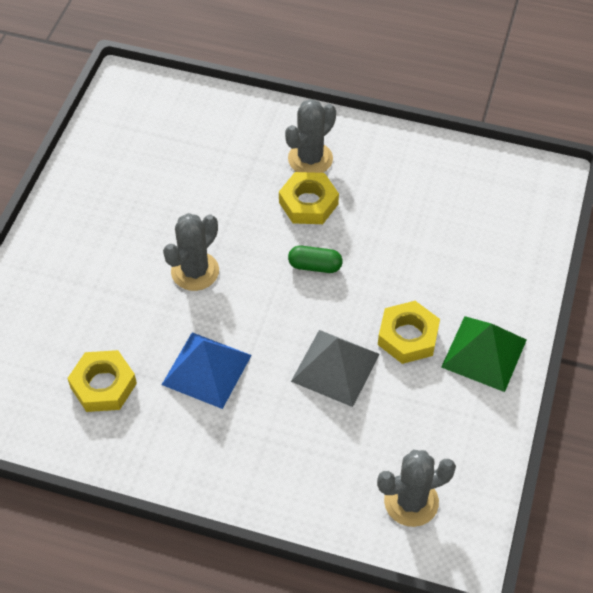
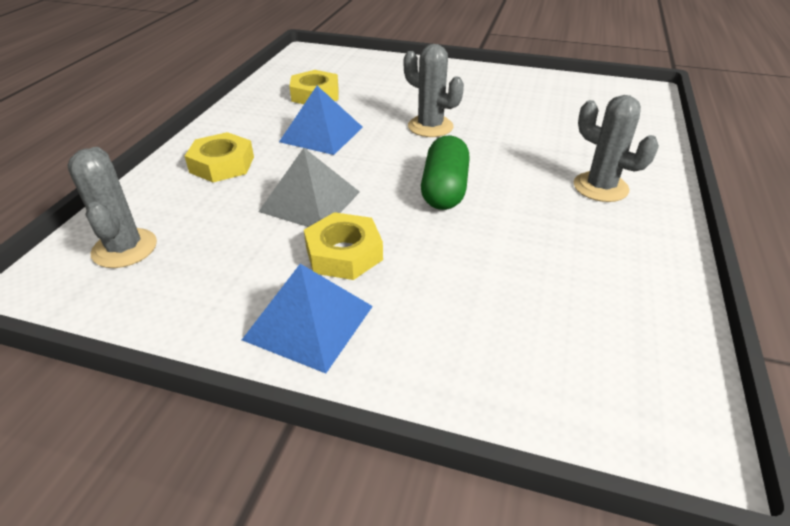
camera: 90 degrees right, 15 degrees down
(308, 203) = (533, 186): yellow nut -> yellow nut (222, 164)
(315, 266) = (444, 189): green capsule -> green capsule, size x1.61
(484, 353) = (308, 322): green pyramid -> blue pyramid

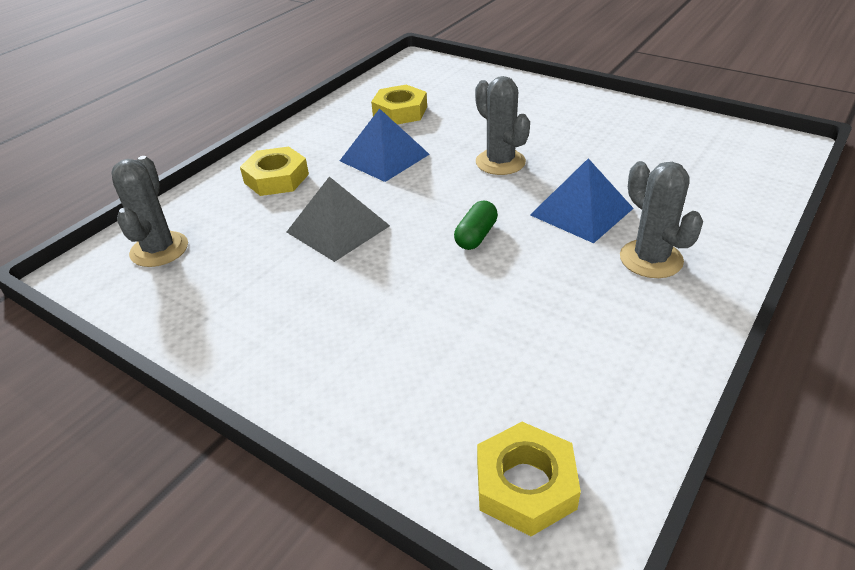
camera: 20 degrees right, 0 degrees up
(308, 322) = (278, 348): blue pyramid -> blue pyramid (581, 211)
(344, 253) = (342, 287): yellow nut -> yellow nut (525, 485)
(444, 189) = (476, 236): green capsule -> green capsule, size x0.62

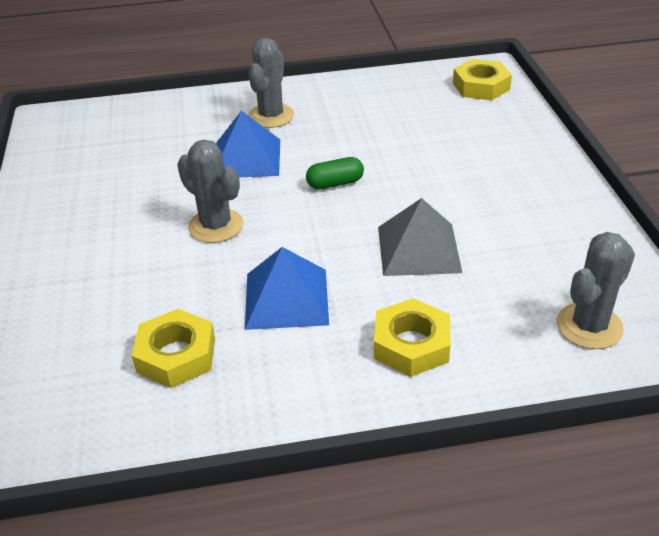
camera: 135 degrees left, 0 degrees up
(500, 162) = (216, 226): grey cactus -> grey cactus turned 60 degrees counterclockwise

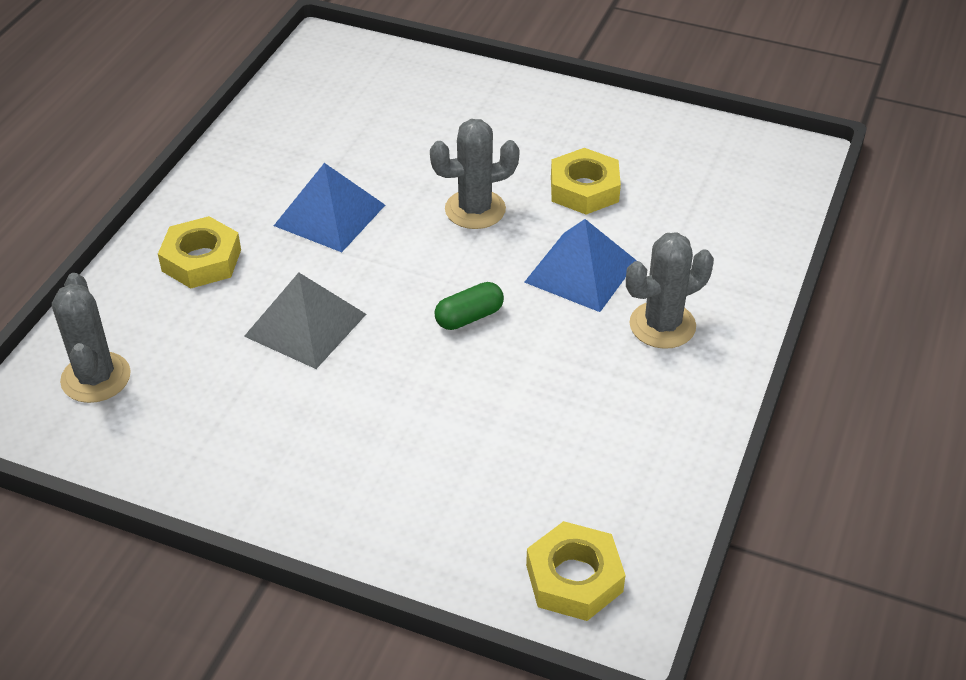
camera: 120 degrees right, 5 degrees up
(176, 355) = (328, 139): yellow nut -> yellow nut (584, 189)
(271, 116) = (662, 325): grey cactus -> grey cactus turned 75 degrees counterclockwise
(335, 183) = (469, 317): green capsule -> green capsule turned 45 degrees clockwise

